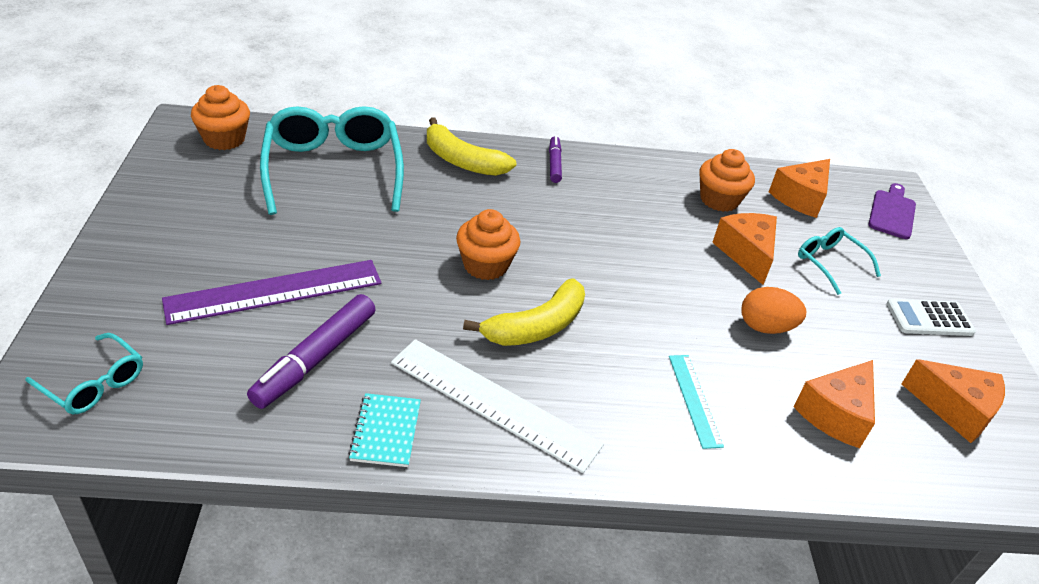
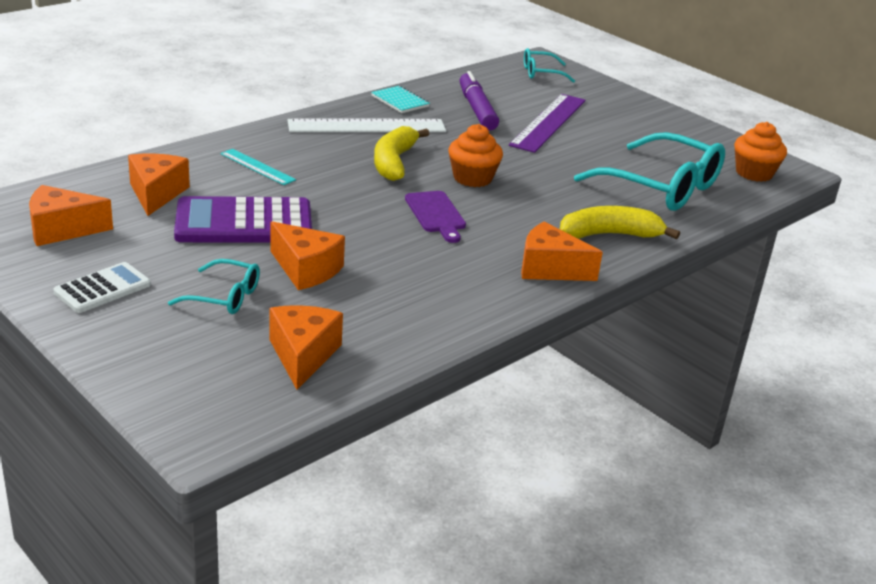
camera: 140 degrees right, 10 degrees down
(554, 164) = (550, 269): purple marker -> orange cheese
(719, 200) = (378, 309): orange cupcake -> none
(765, 327) = (244, 223): orange egg -> purple calculator
(892, 212) = (187, 392): purple cutting board -> purple cutting board (436, 214)

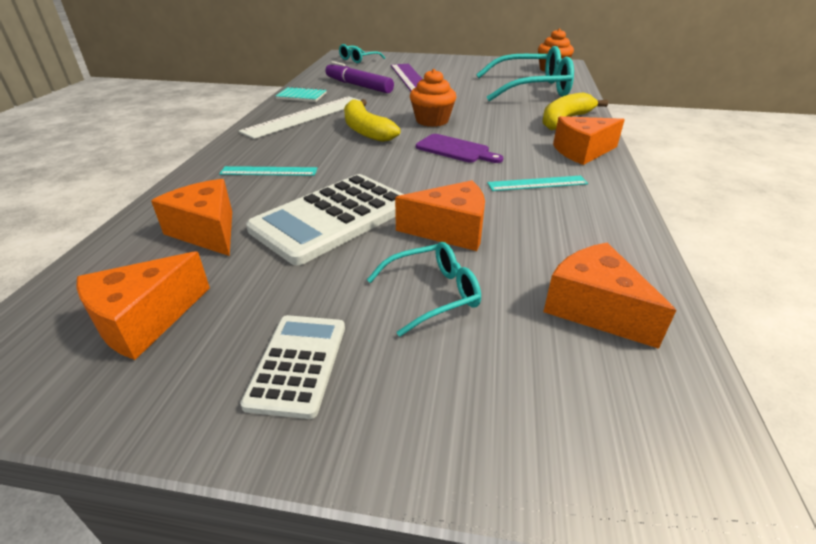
camera: 35 degrees left, 5 degrees up
(244, 223) = (332, 218): purple calculator -> white calculator
(443, 272) = (537, 183): none -> turquoise ruler

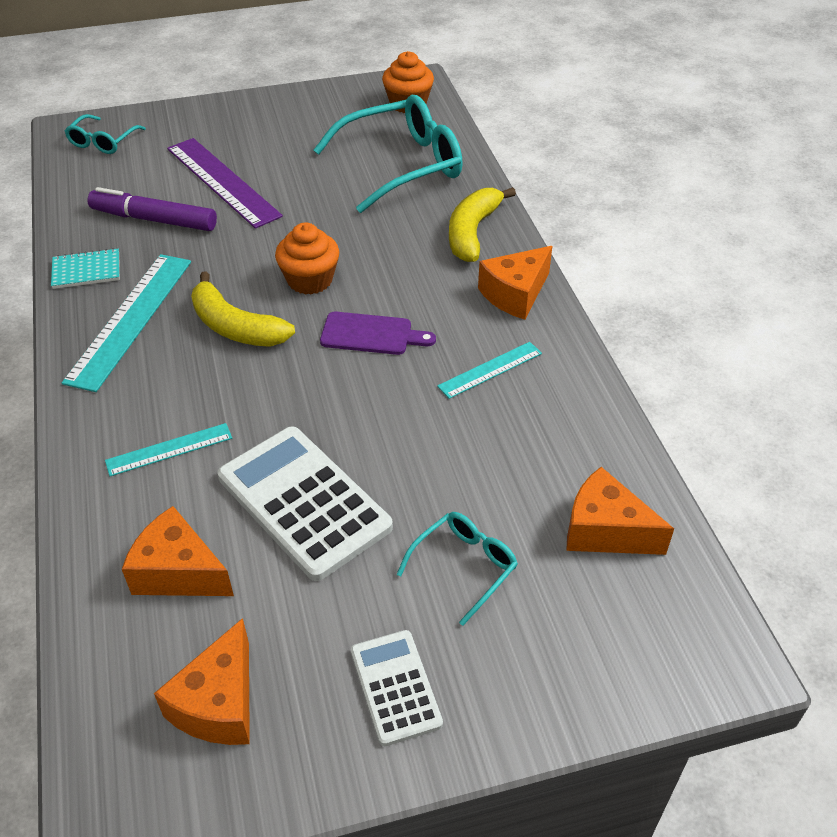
camera: 25 degrees left, 10 degrees up
(306, 116) = (131, 319): white ruler -> turquoise ruler
(332, 218) = (303, 502): white calculator -> white calculator turned 120 degrees clockwise
(450, 231) = (437, 477): orange cheese -> none

